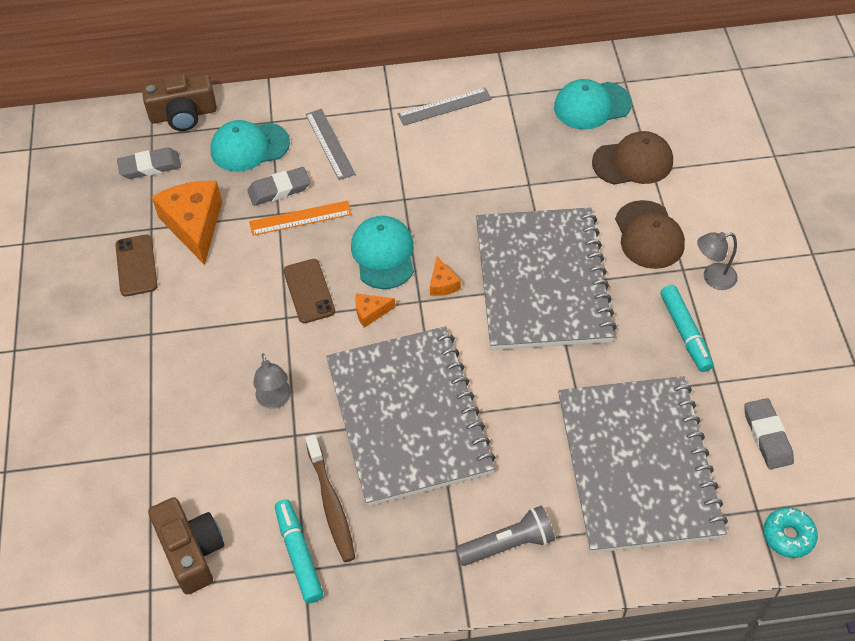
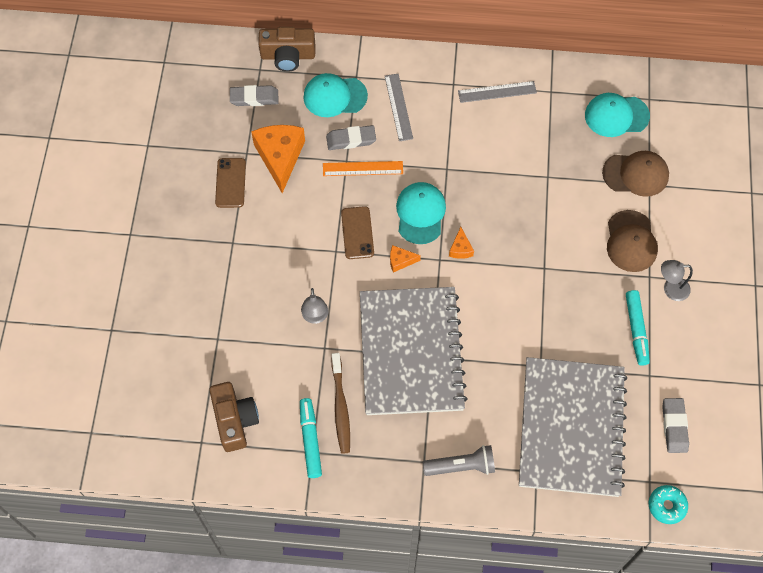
camera: 10 degrees right, 10 degrees up
(542, 281) = (538, 263): grey notebook -> none

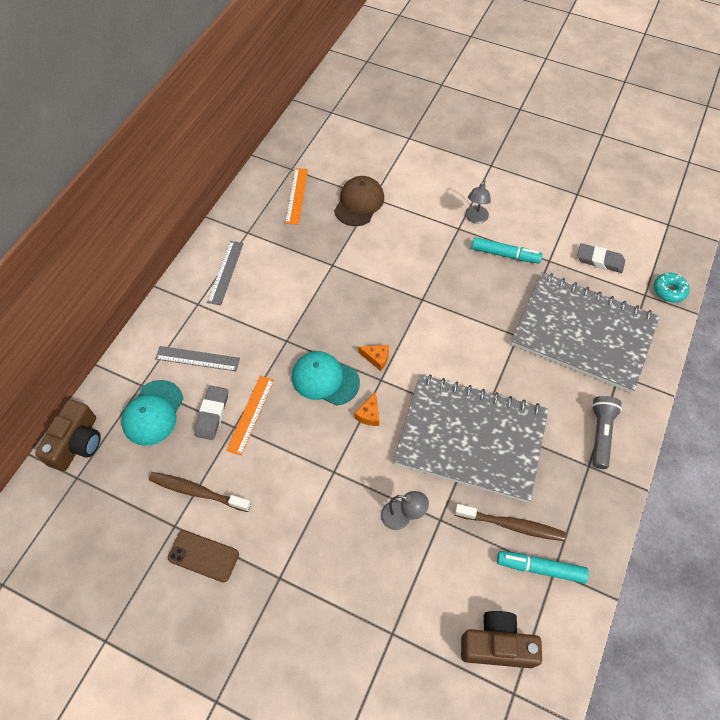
camera: 70 degrees left, 5 degrees down
(254, 98) = (109, 495): grey eraser -> none
(280, 157) = (198, 492): orange cheese -> brown toothbrush
(357, 233) = (321, 444): brown phone -> none
(616, 116) = (296, 196): turquoise cap -> orange ruler
(631, 241) = (421, 229): brown cap -> none

